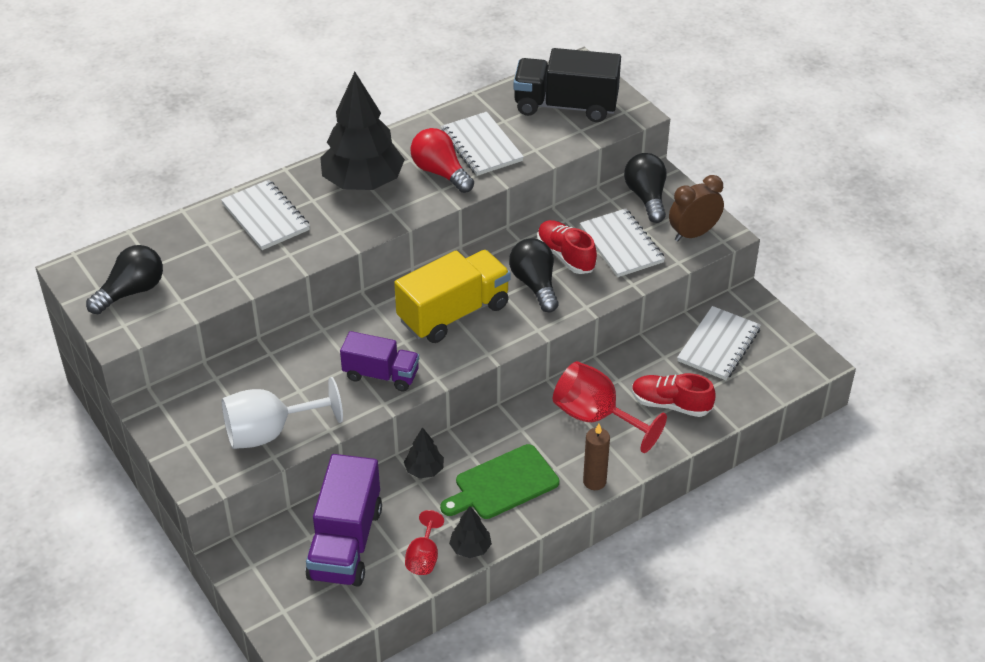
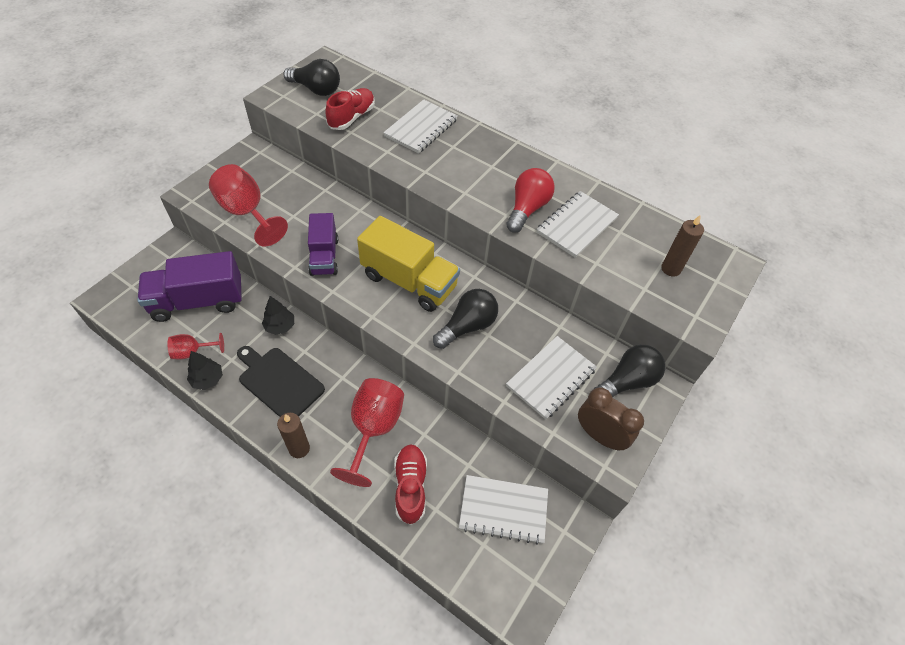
camera: 65 degrees right, 10 degrees up
(269, 432) = (247, 213): white goblet -> red goblet
(363, 182) = (488, 167): black tree -> none
(503, 484) = (279, 382): green cutting board -> black cutting board
(565, 256) = (514, 339): red shoe -> red shoe (352, 117)
(566, 106) = (671, 269): black truck -> brown candle

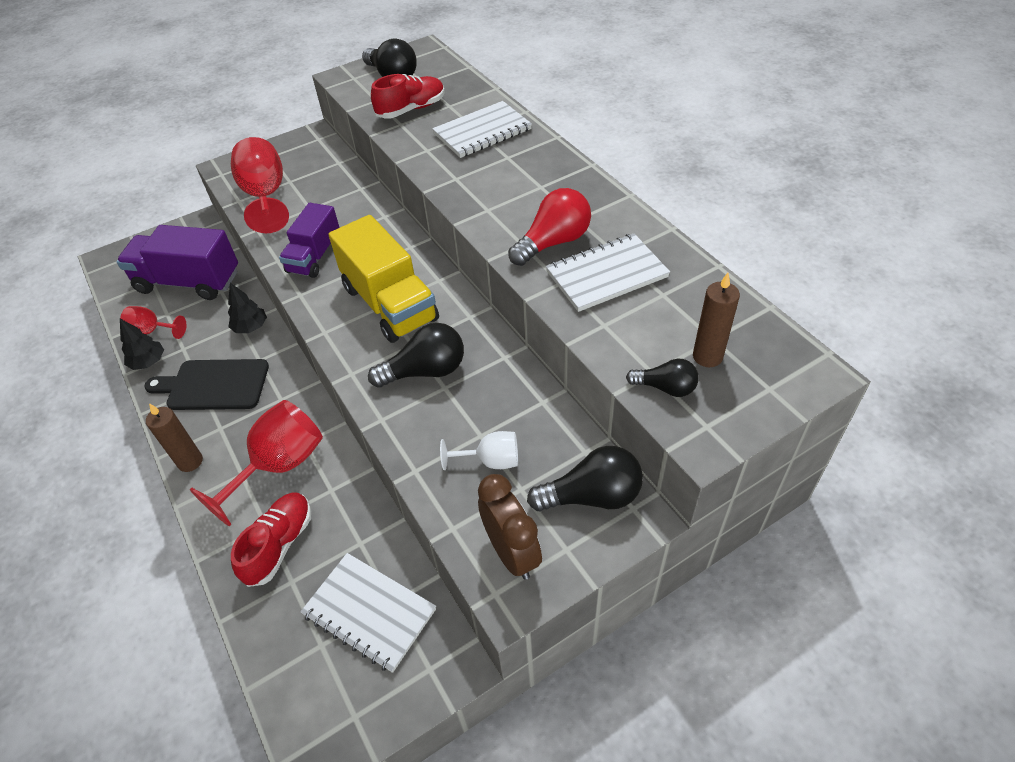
camera: 30 degrees right, 5 degrees down
(279, 382) = (214, 385): black cutting board -> black cutting board turned 60 degrees counterclockwise
(551, 378) = (491, 461): white notebook -> white goblet
(658, 297) = (665, 387): none -> black light bulb

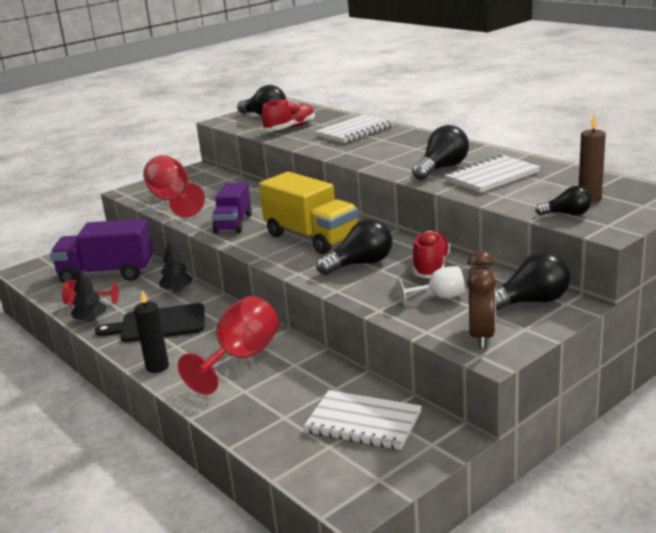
camera: 10 degrees left, 25 degrees down
(190, 461) = (157, 367): brown candle -> black candle
(279, 544) = (263, 399): red shoe -> red shoe (431, 267)
(511, 552) = (481, 335): brown clock -> brown clock turned 45 degrees clockwise
(553, 242) = (442, 168): red light bulb -> black light bulb

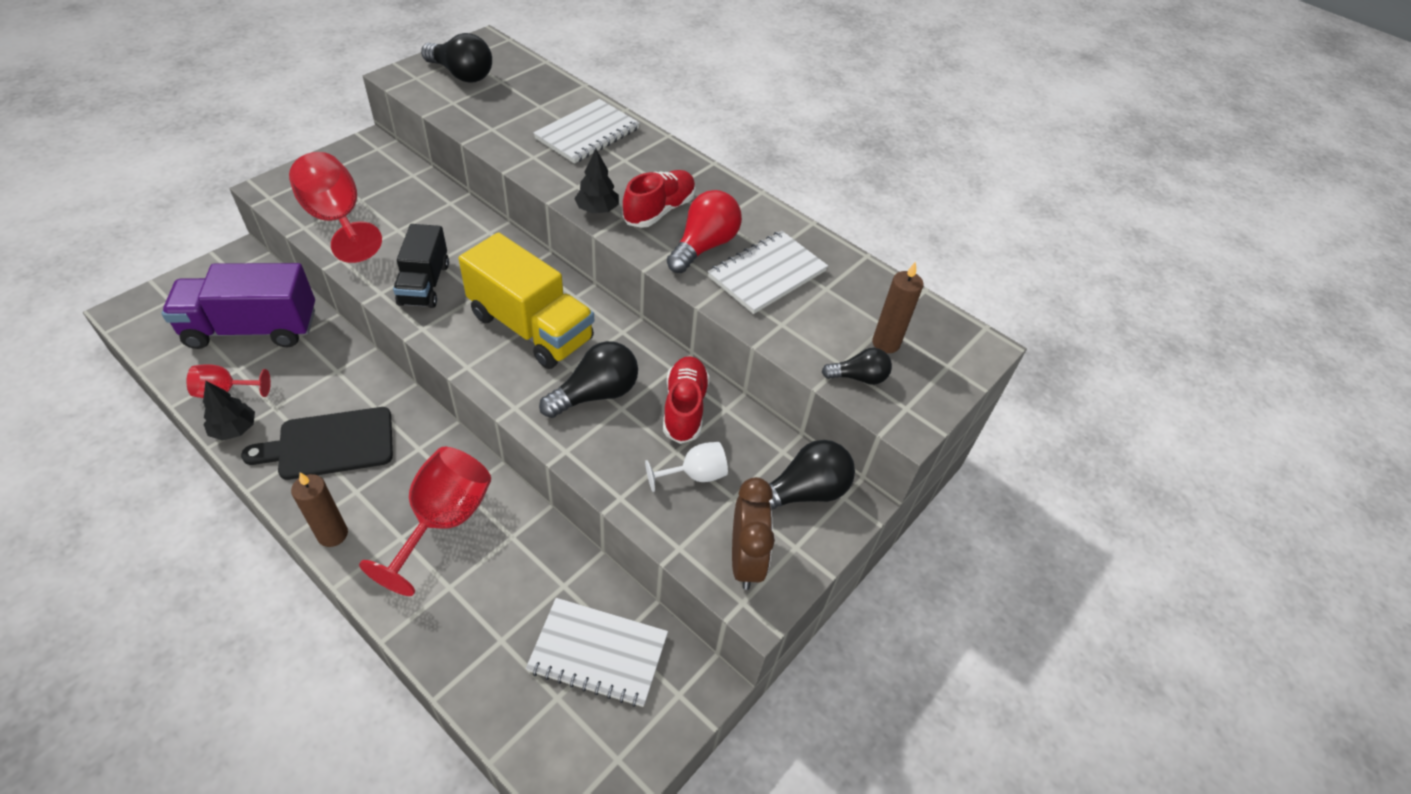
camera: 15 degrees left, 25 degrees up
(157, 367) = (333, 534): black candle -> brown candle
(177, 290) = (353, 373): black tree -> black tree (597, 209)
(233, 223) = (424, 284): purple truck -> black truck
(290, 128) = (498, 112): red shoe -> red shoe (659, 210)
(442, 168) = (704, 246): black light bulb -> red light bulb

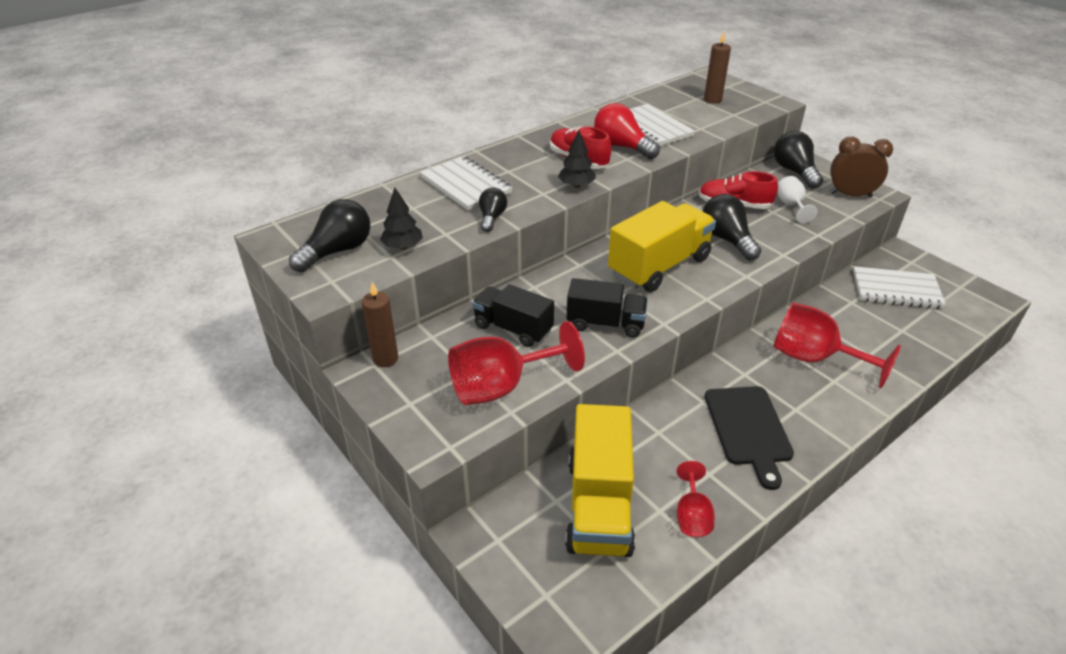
camera: 75 degrees left, 10 degrees down
(234, 429) = (740, 501): black tree -> black tree (403, 247)
(252, 328) = (599, 505): purple truck -> yellow truck
(333, 534) = (841, 420): brown candle -> brown candle (385, 359)
(420, 222) = (513, 328): none -> black truck
(598, 653) = (896, 290): white notebook -> white notebook turned 75 degrees clockwise
(859, 377) = (743, 111): black light bulb -> black light bulb (492, 218)

